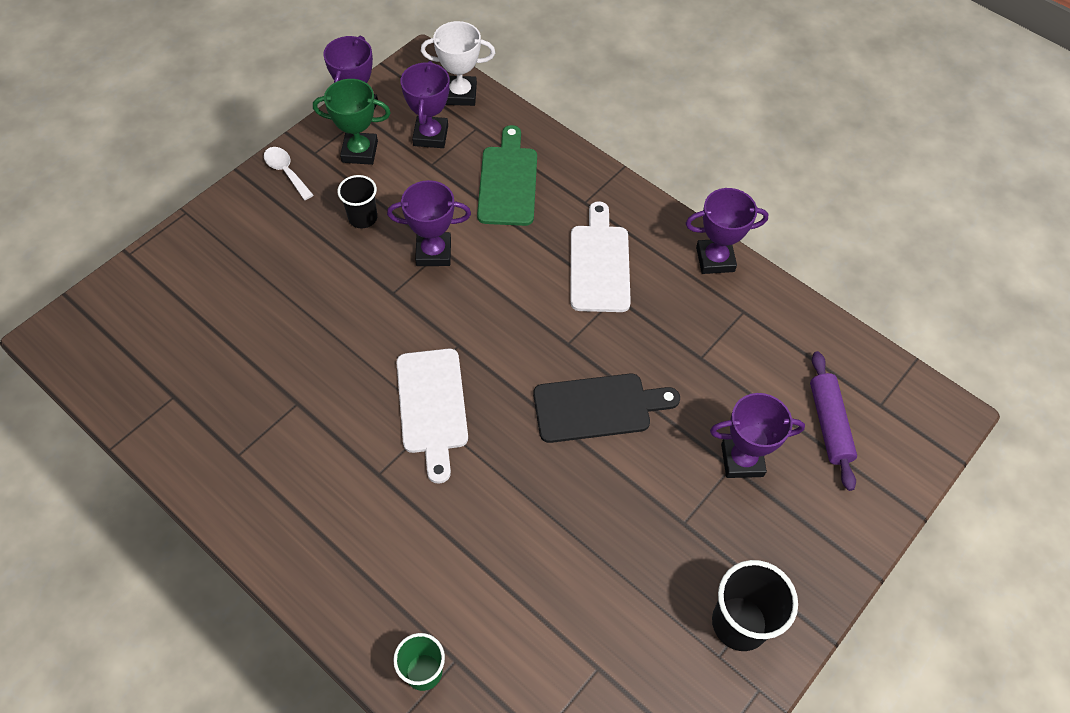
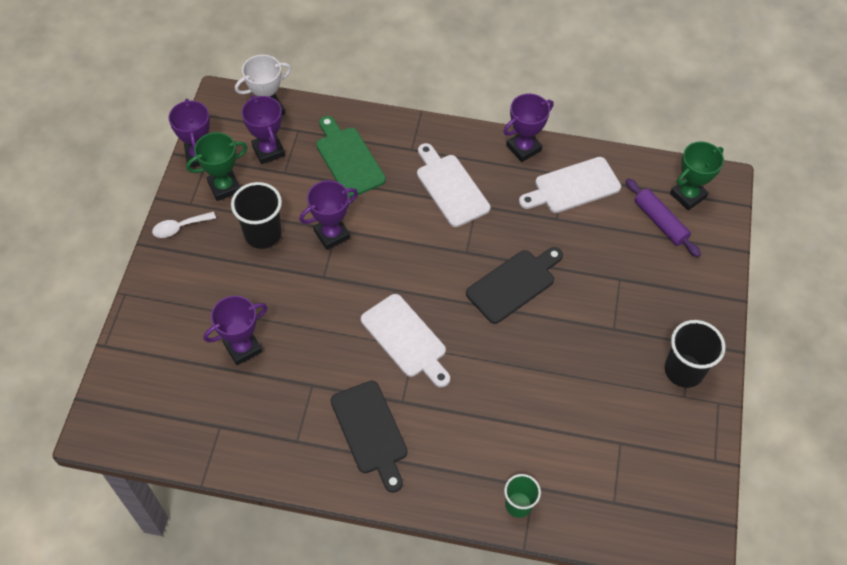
camera: 30 degrees left, 0 degrees up
(286, 172) = (179, 227): white spoon -> white spoon turned 45 degrees counterclockwise
(320, 489) = (370, 431): none -> black cutting board
(363, 218) = (263, 234): black cup -> black cup, size x1.57
(742, 460) = (623, 271): purple trophy -> purple trophy (243, 348)
(745, 330) = (573, 186): none -> white cutting board
(887, 410) = (688, 195): none -> green trophy

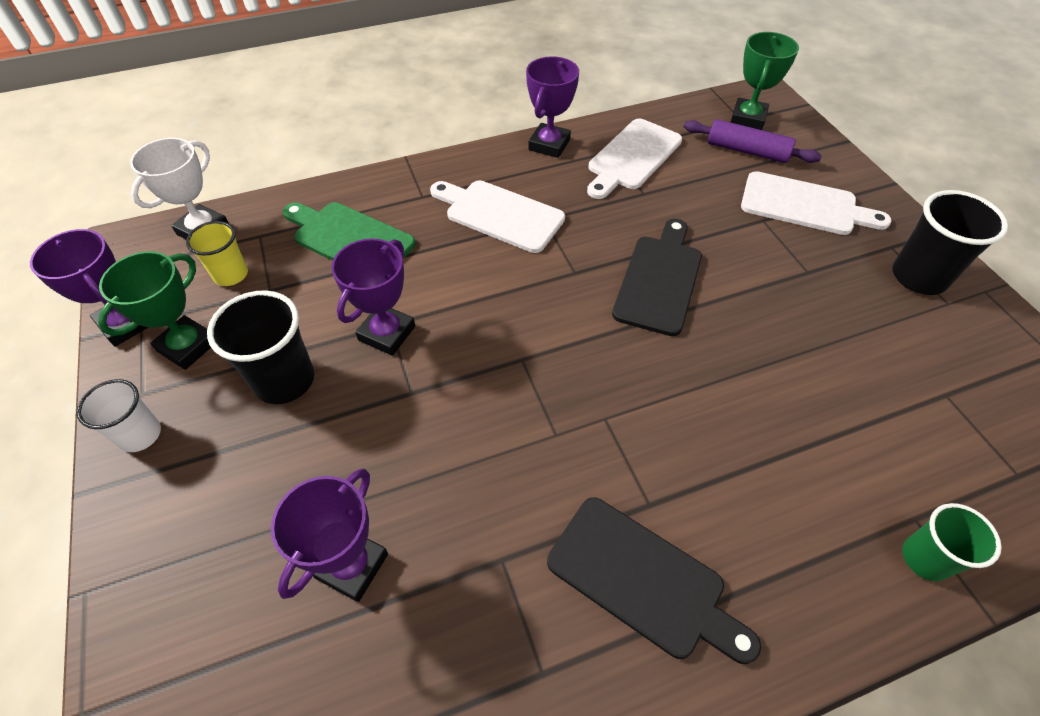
camera: 30 degrees left, 5 degrees down
(179, 227) = (140, 435): white spoon -> white cup
(268, 151) = (231, 275): purple trophy -> yellow cup
(406, 339) = (586, 414): white cutting board -> white cutting board (804, 205)

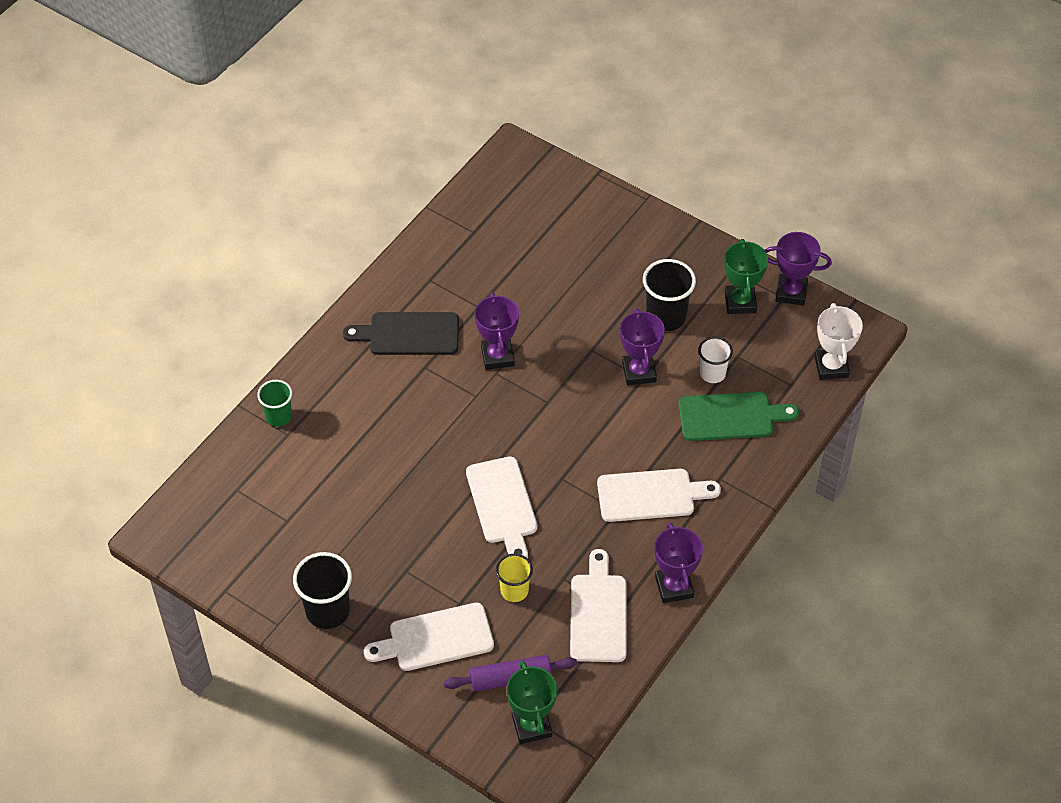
camera: 145 degrees right, 0 degrees up
(140, 435) = (704, 255): white cup -> white cup (712, 373)
(231, 275) = (772, 351): yellow cup -> yellow cup (514, 590)
(352, 565) = (543, 268): purple trophy -> purple trophy (497, 356)
(659, 280) = (502, 505): black cutting board -> white cutting board

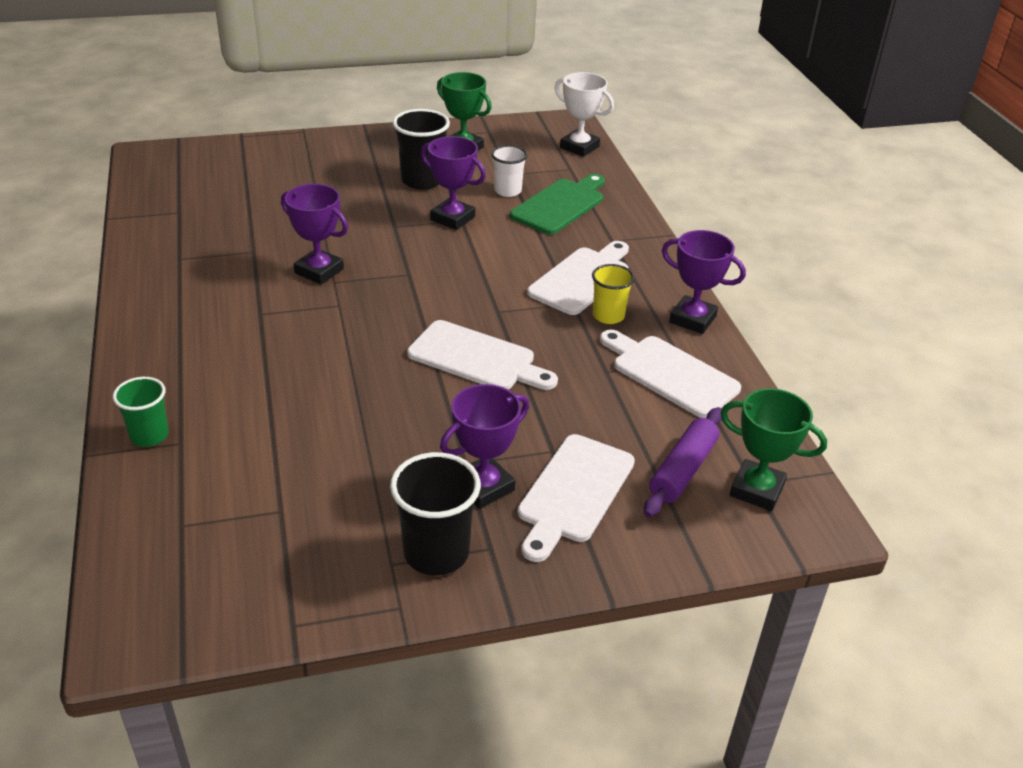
camera: 50 degrees left, 15 degrees down
(409, 334) = (210, 301): black cutting board -> none
(514, 590) = (582, 407): yellow cup -> yellow cup (608, 316)
(791, 292) = (489, 127): purple trophy -> purple trophy (484, 487)

